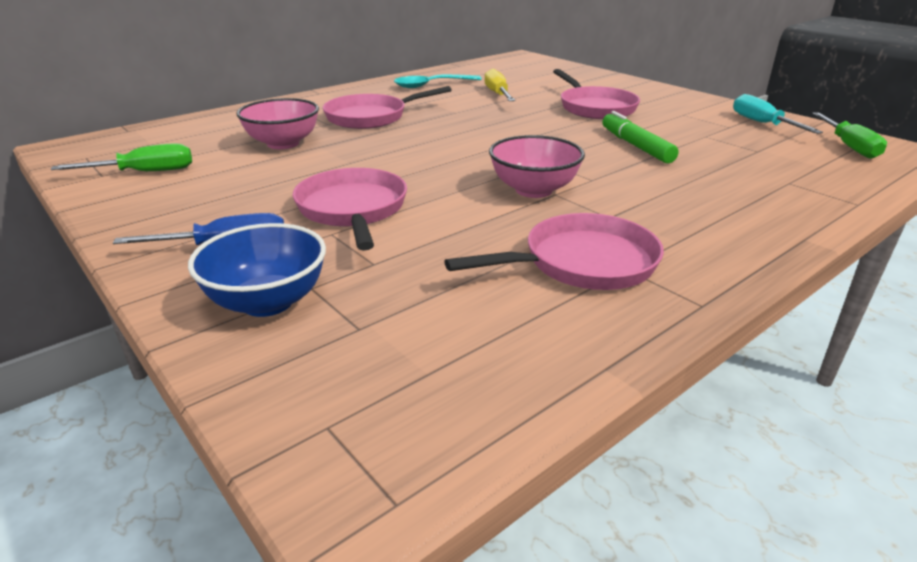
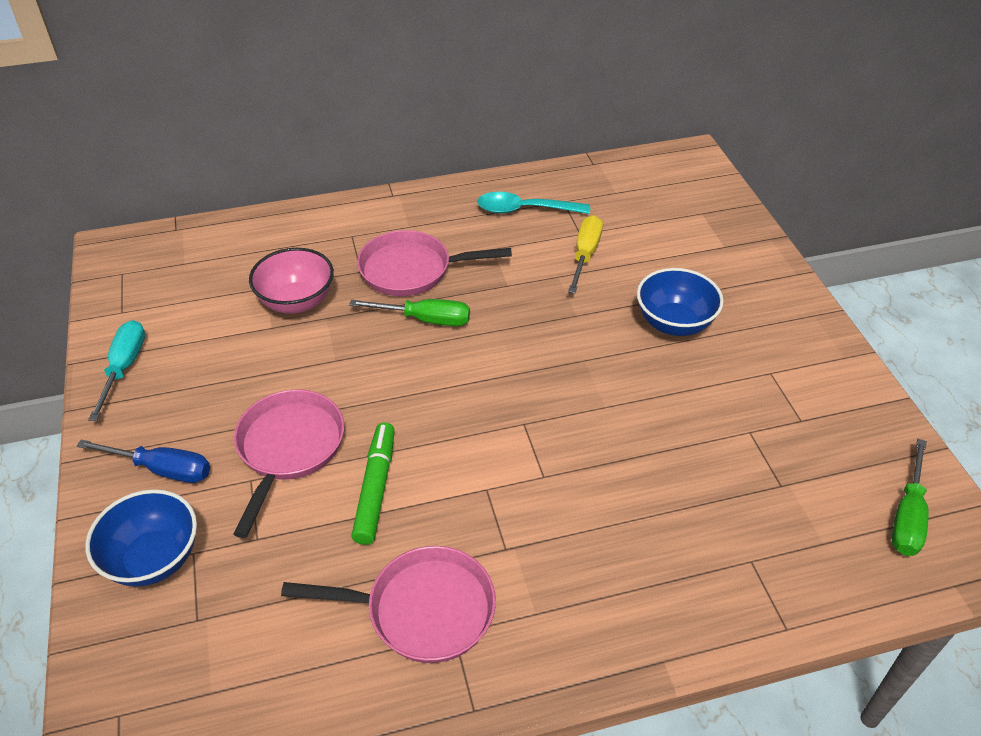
camera: 25 degrees right, 15 degrees up
(144, 172) = (156, 318): green screwdriver -> green screwdriver (425, 319)
(533, 190) = (471, 474): pink bowl -> none
(595, 108) = (674, 323): pink pan -> blue bowl
(636, 146) = (647, 427): green marker -> green marker (375, 489)
(762, 123) = (851, 427): turquoise screwdriver -> turquoise screwdriver (124, 367)

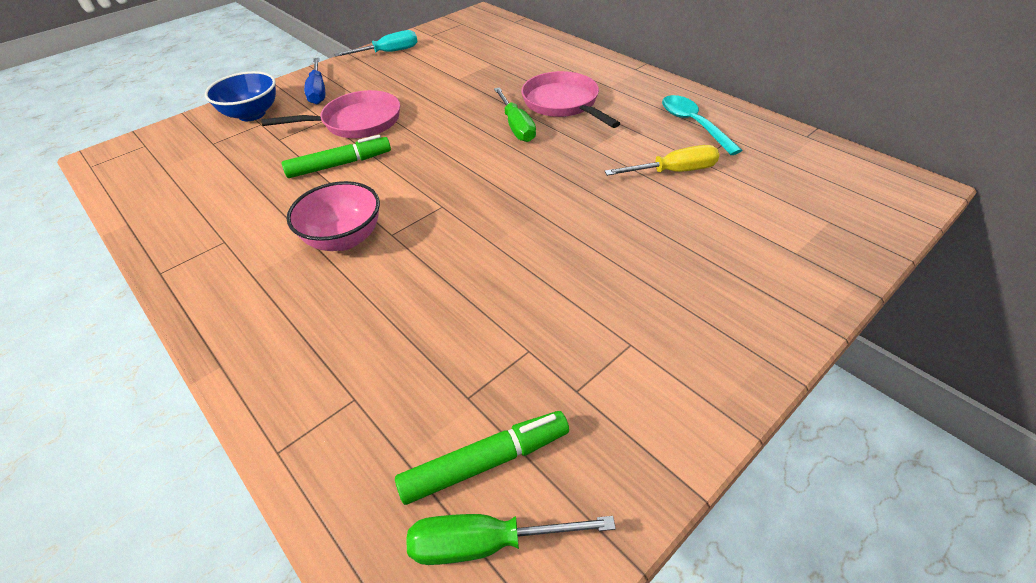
camera: 65 degrees right, 0 degrees up
(297, 301) = (488, 77): pink bowl -> pink bowl (344, 239)
(422, 610) = (241, 220): pink pan -> none
(674, 323) = (638, 252): blue bowl -> none
(844, 495) = (484, 462): none -> green marker

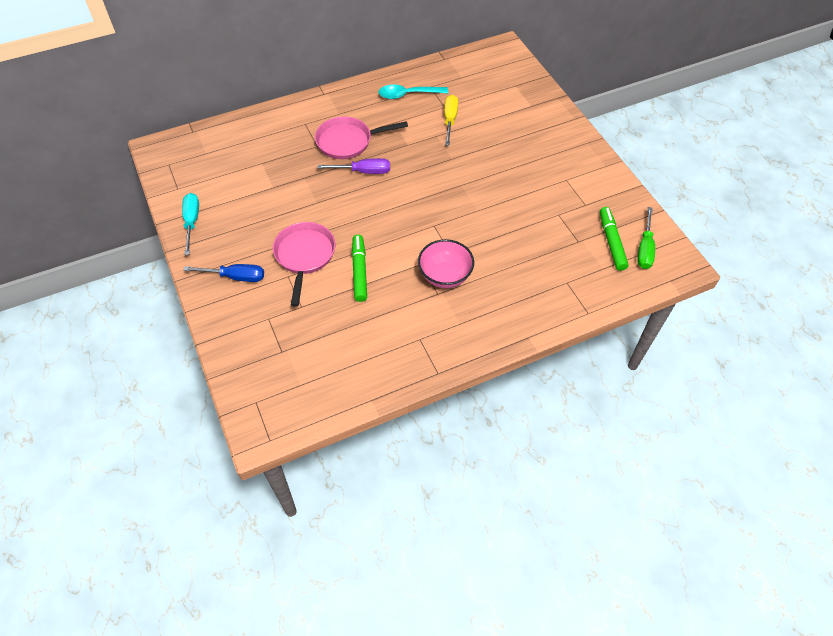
camera: 75 degrees left, 10 degrees up
(252, 114) = (247, 324): blue bowl -> none
(516, 127) = (364, 171): green screwdriver -> purple screwdriver

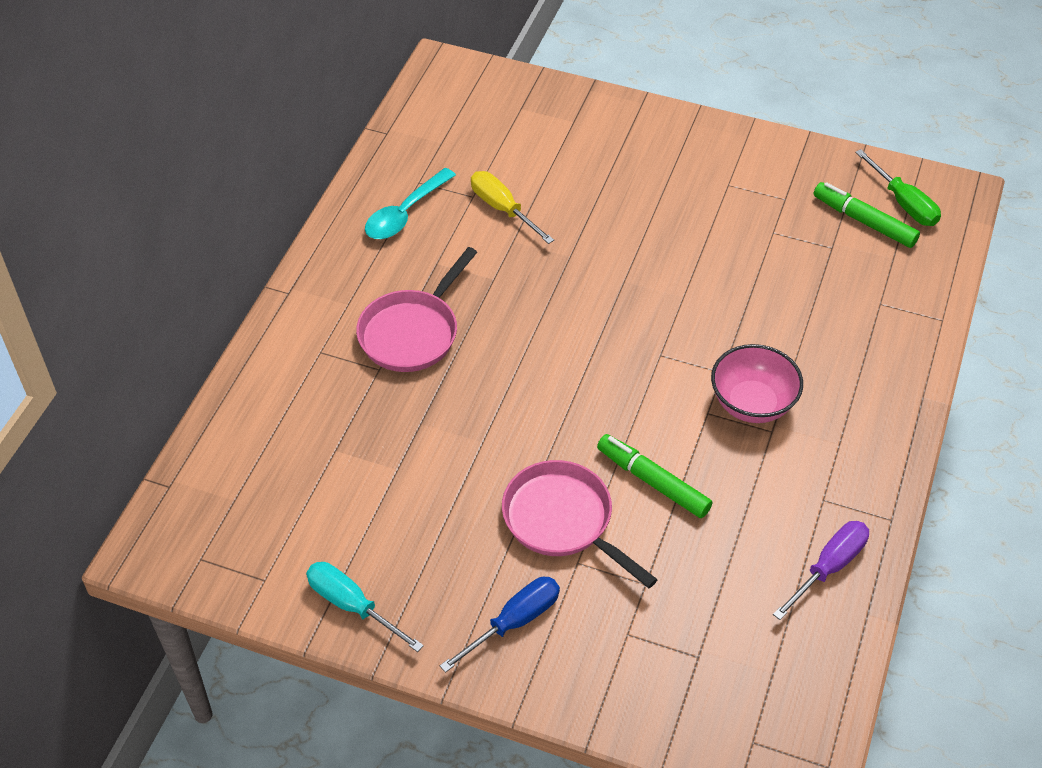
camera: 45 degrees left, 5 degrees down
(364, 171) = (487, 355): purple screwdriver -> purple screwdriver (829, 567)

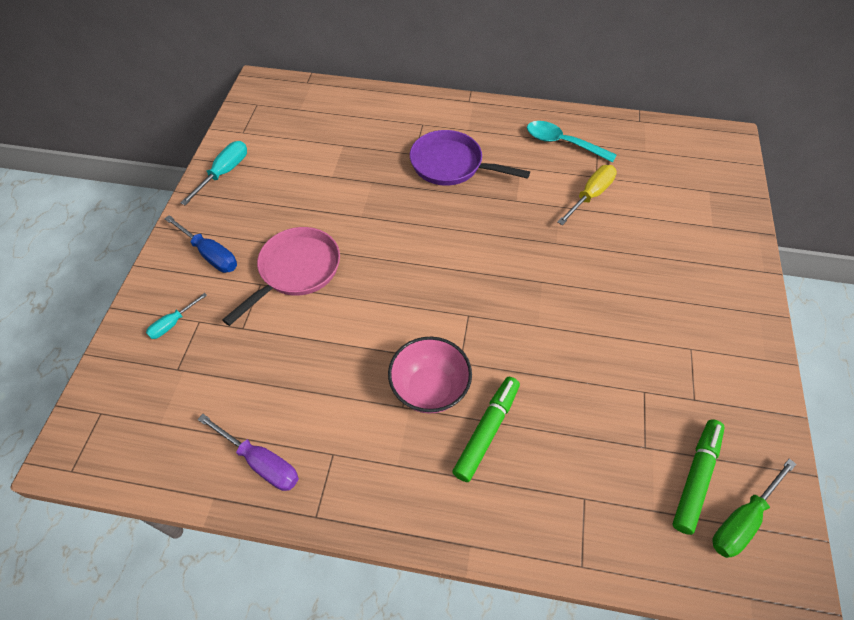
camera: 80 degrees right, 5 degrees up
(412, 332) = (451, 165): pink pan -> purple pan
(626, 665) = (172, 323): none -> turquoise screwdriver
(653, 482) = (337, 323): green marker -> green marker (486, 431)

